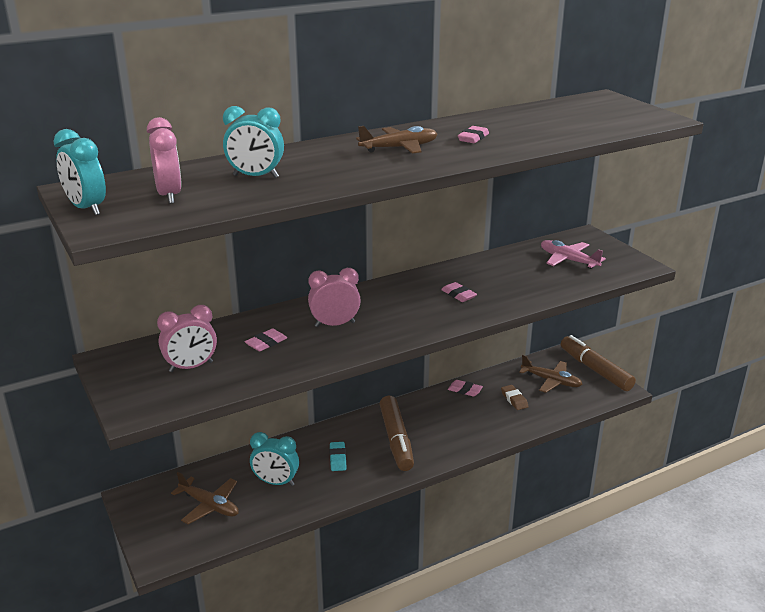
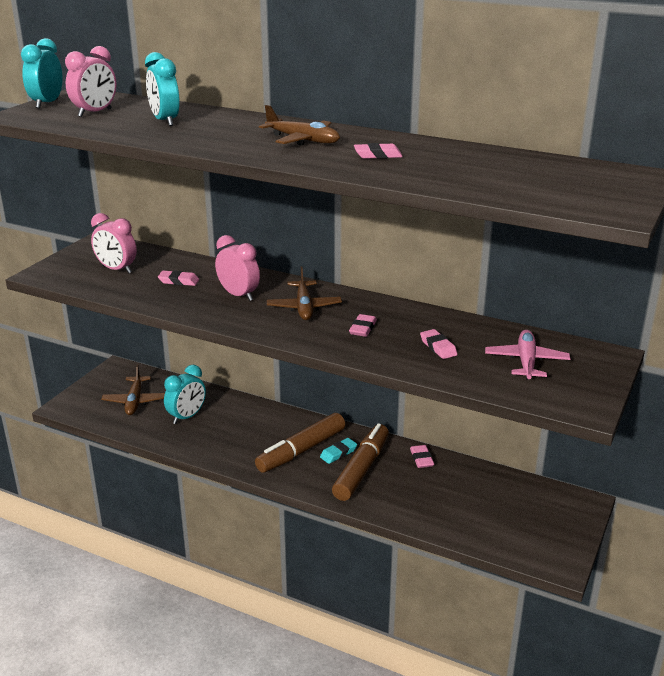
camera: 55 degrees right, 0 degrees up
(276, 482) = (187, 417): turquoise clock -> turquoise clock turned 120 degrees counterclockwise
(338, 459) = (244, 432): turquoise eraser -> turquoise eraser (338, 453)
(514, 399) = (444, 494): brown eraser -> none
(518, 279) = (438, 347): none -> pink eraser
(551, 381) = (509, 507): brown plane -> brown plane (304, 307)
(595, 370) = (573, 531): brown marker -> brown marker (362, 469)

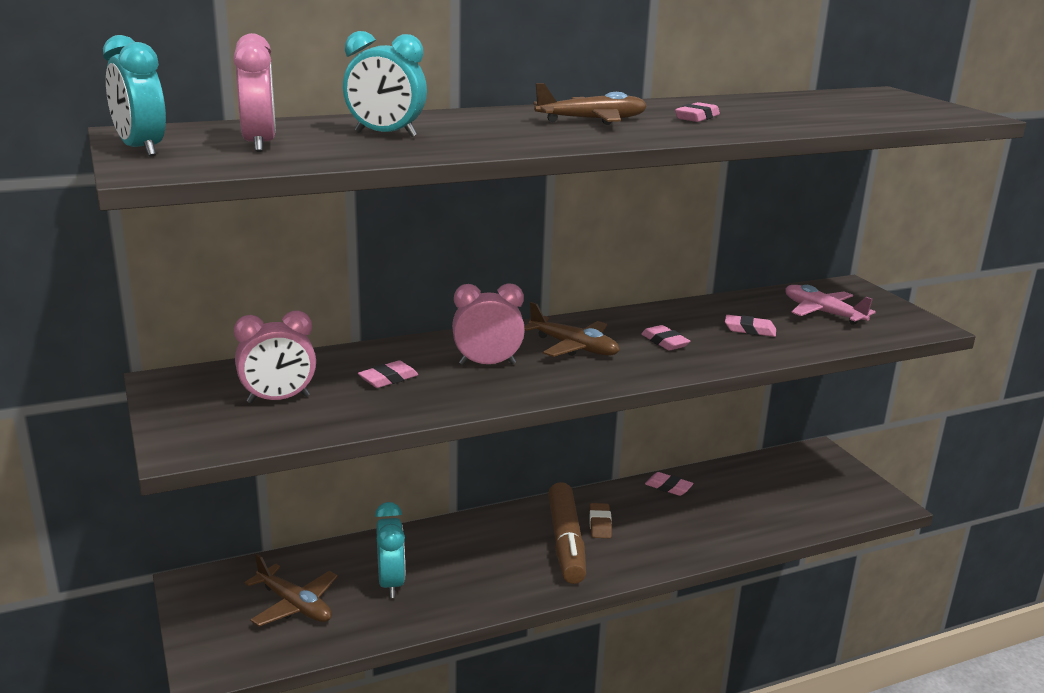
camera: 50 degrees left, 5 degrees down
(338, 453) = (600, 524): turquoise eraser -> brown eraser
(362, 469) = (643, 525): brown marker -> none

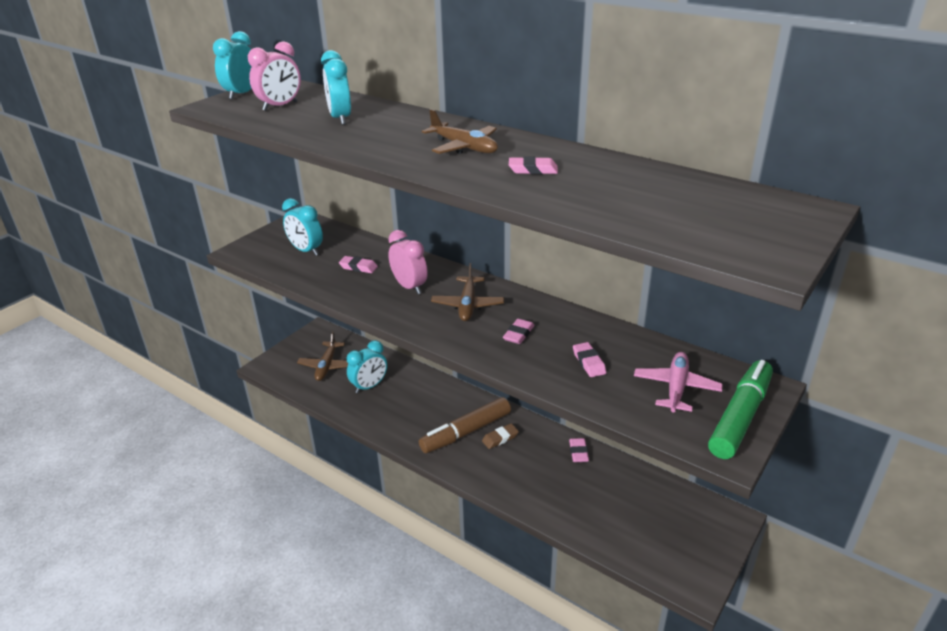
camera: 60 degrees right, 10 degrees up
(278, 399) = (306, 251): pink clock -> turquoise clock
(882, 306) = (740, 417): none -> green marker

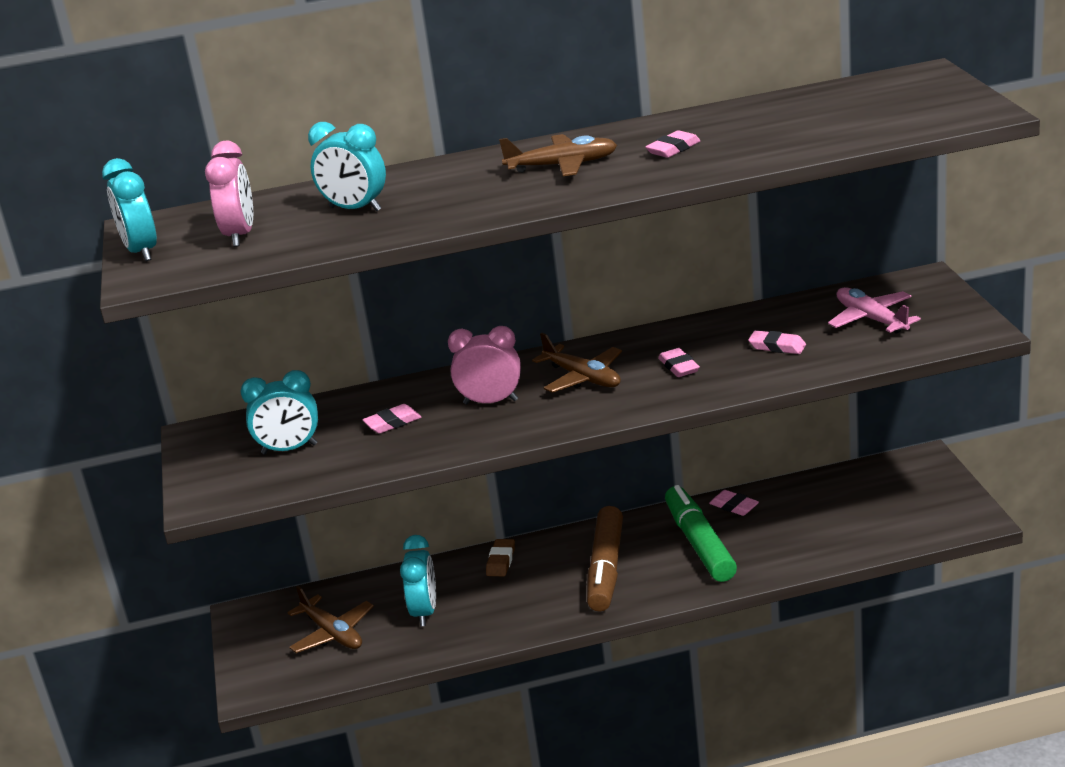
camera: 45 degrees left, 5 degrees down
(500, 438) = (647, 549): brown eraser -> brown eraser (501, 561)
(740, 417) = (945, 306): green marker -> green marker (699, 543)

